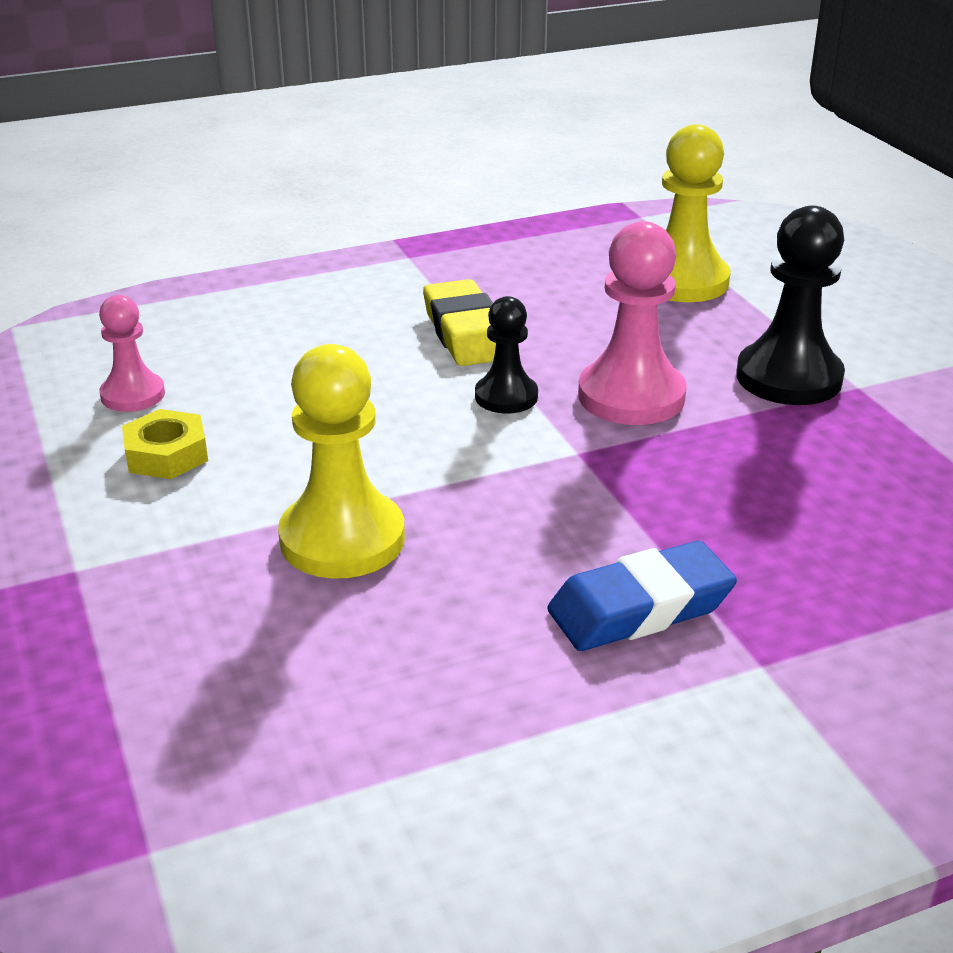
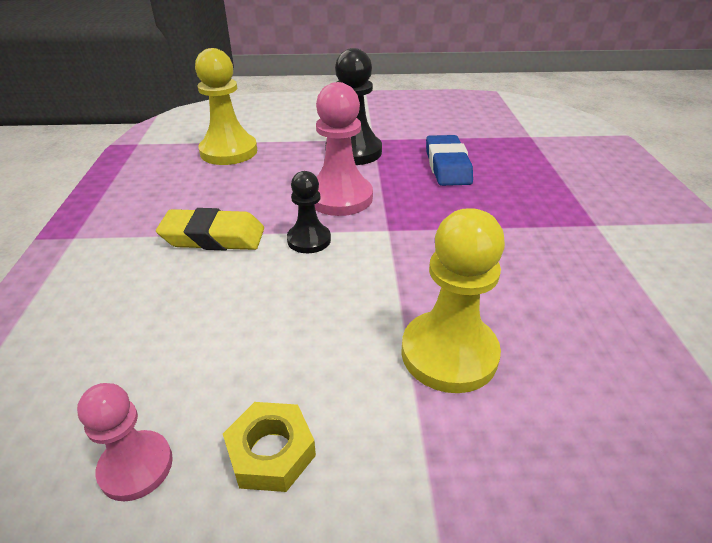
camera: 70 degrees left, 5 degrees up
(640, 608) = (547, 247): blue eraser -> blue eraser (447, 166)

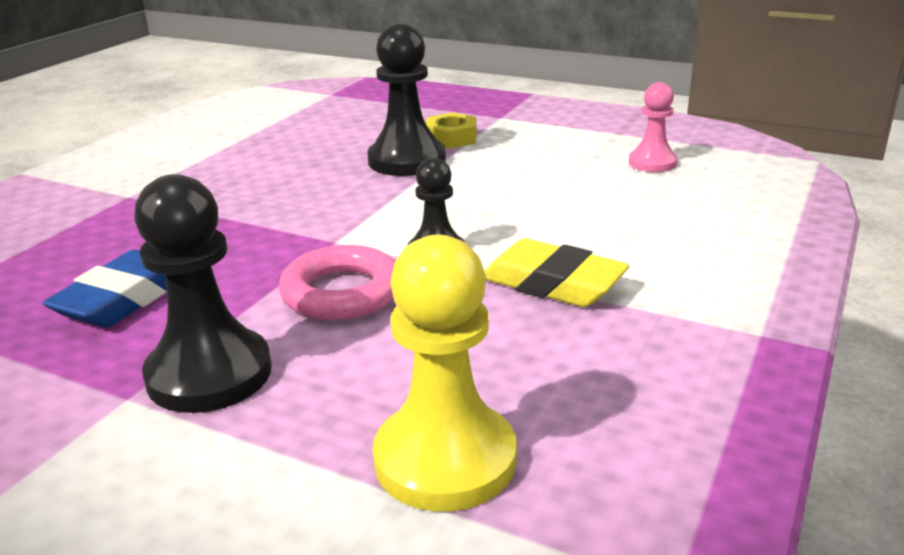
camera: 150 degrees left, 10 degrees down
(271, 452) = (564, 152): yellow nut -> yellow nut (451, 138)
(340, 198) = (342, 292): pink pawn -> pink ring
(449, 353) = (407, 160): yellow pawn -> black pawn

